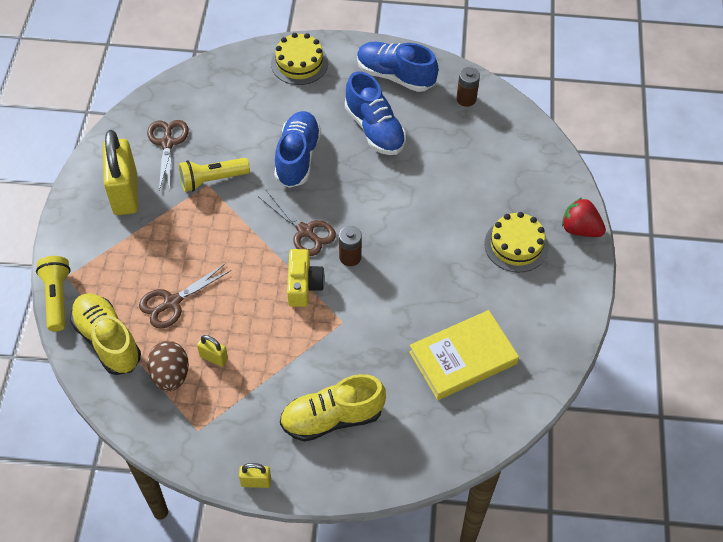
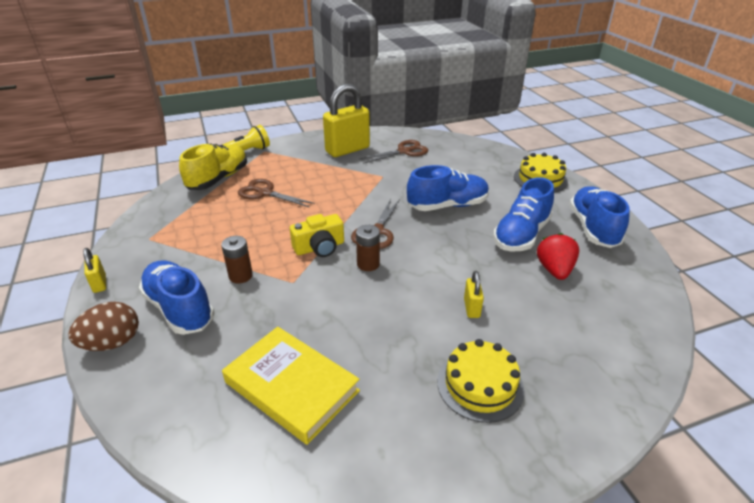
camera: 65 degrees right, 20 degrees down
(171, 375) = (197, 211): brown egg -> brown egg (112, 343)
(212, 180) = (389, 176): yellow flashlight -> none
(214, 358) = (222, 225): yellow padlock -> yellow padlock (471, 308)
(332, 418) = (179, 309): yellow shoe -> blue shoe
(466, 99) = (627, 280): brown battery -> brown battery (240, 276)
(580, 229) = (561, 447): red strawberry -> red strawberry (554, 270)

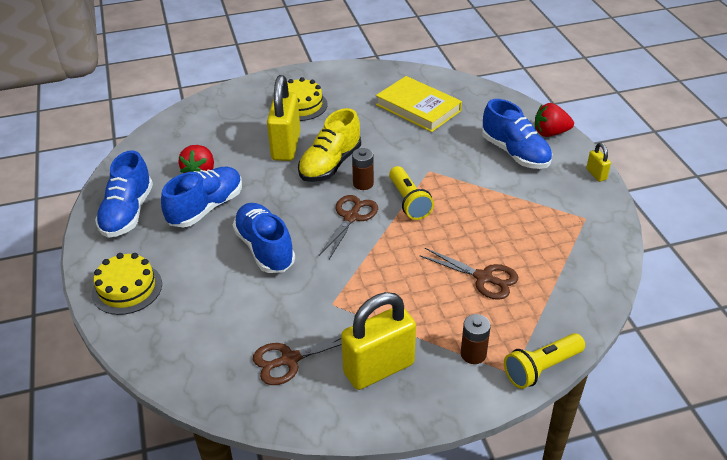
camera: 175 degrees left, 5 degrees up
(112, 343) = (550, 133): brown egg -> red strawberry
(218, 179) = (555, 307): yellow shoe -> yellow shoe (330, 164)
(240, 276) = (476, 177): brown battery -> brown battery (473, 354)
(319, 247) = (408, 201): yellow camera -> yellow flashlight
(447, 205) = (265, 249): blue shoe -> blue shoe turned 75 degrees clockwise
(471, 308) = (286, 146): yellow padlock -> yellow padlock, size x2.24

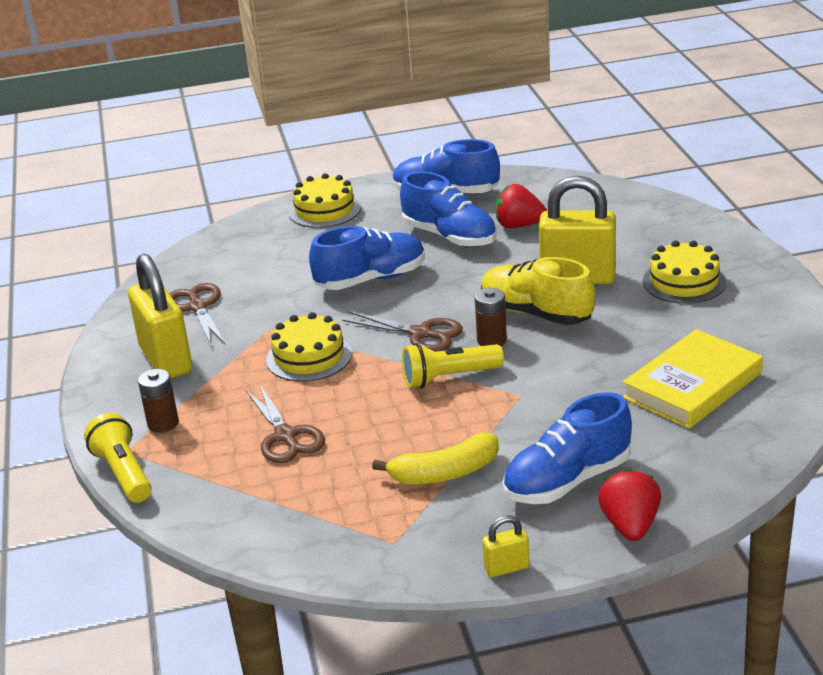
camera: 95 degrees right, 10 degrees down
(378, 275) = (309, 357): none -> yellow cake
(483, 278) = (286, 436): brown scissors -> brown scissors turned 60 degrees counterclockwise
(515, 200) = (445, 473): none -> yellow banana

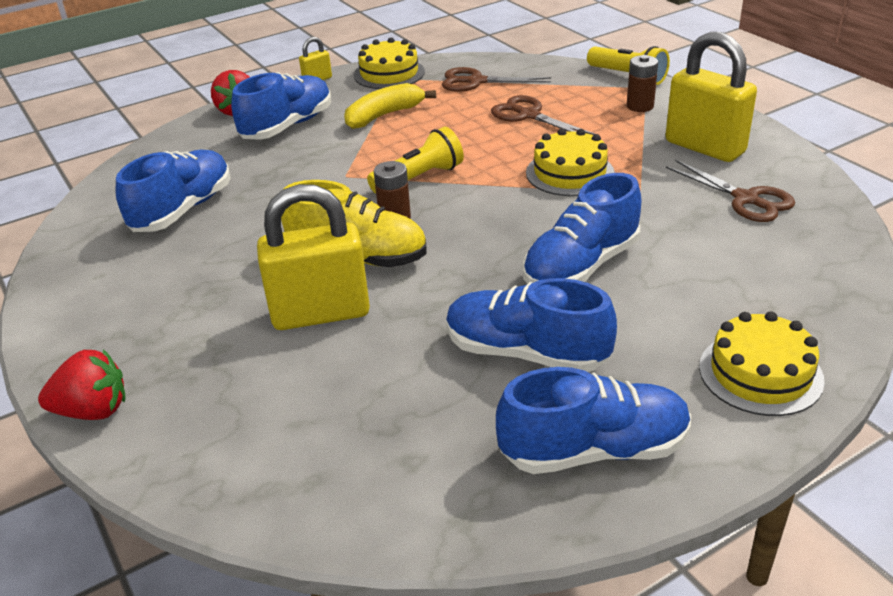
camera: 160 degrees right, 5 degrees up
(420, 334) = (474, 213): brown scissors -> brown scissors (476, 81)
(519, 225) = (433, 394): red strawberry -> red strawberry (93, 411)
(684, 282) = (182, 331): yellow cake -> yellow cake (389, 73)
(693, 385) = (183, 210): yellow book -> blue shoe

